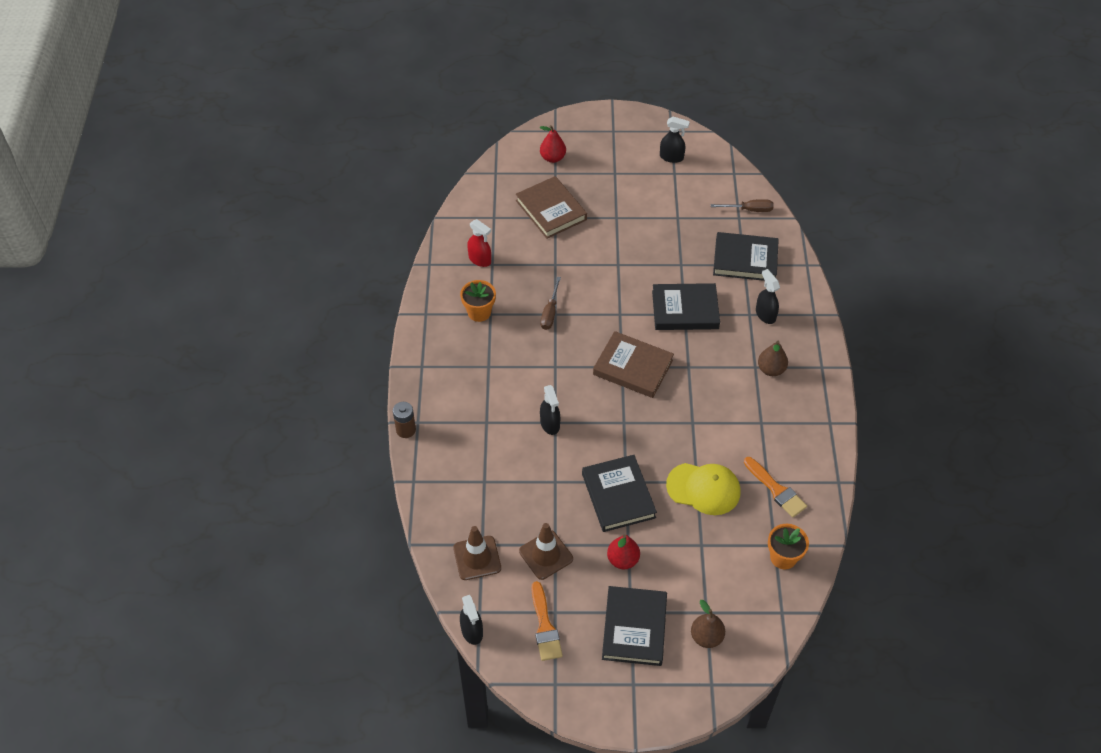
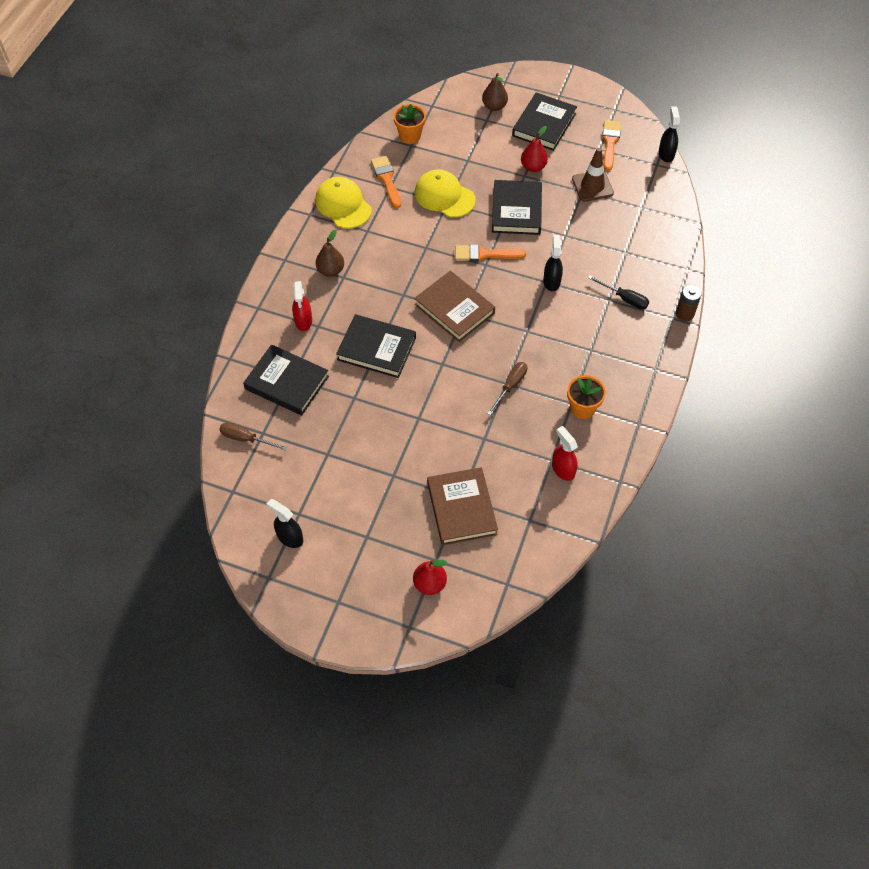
camera: 160 degrees left, 5 degrees up
(470, 428) = (624, 298): none -> black screwdriver
(477, 558) = (648, 199): brown traffic cone -> none
(629, 433) = (484, 254): none -> orange brush
(765, 314) = (303, 321): black spray bottle -> red spray bottle
(803, 444) = (343, 205): none -> yellow cap

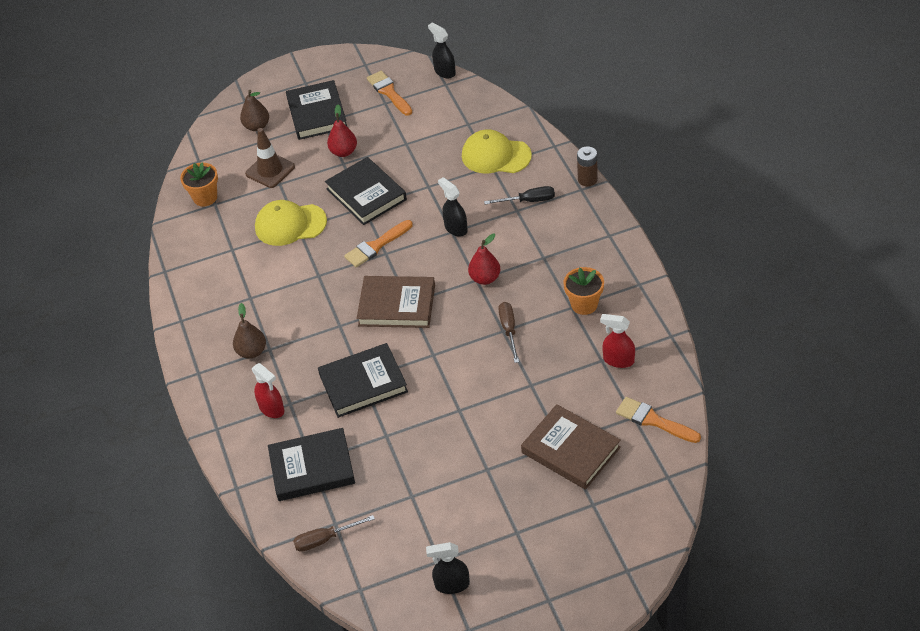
camera: 35 degrees left, 10 degrees down
(343, 205) = (204, 292): yellow cap -> yellow cap (496, 156)
(386, 179) = (222, 245): orange brush -> orange brush (653, 420)
(430, 584) = (607, 525): red pear -> red pear (485, 278)
(592, 186) = (410, 134): brown traffic cone -> brown traffic cone (270, 170)

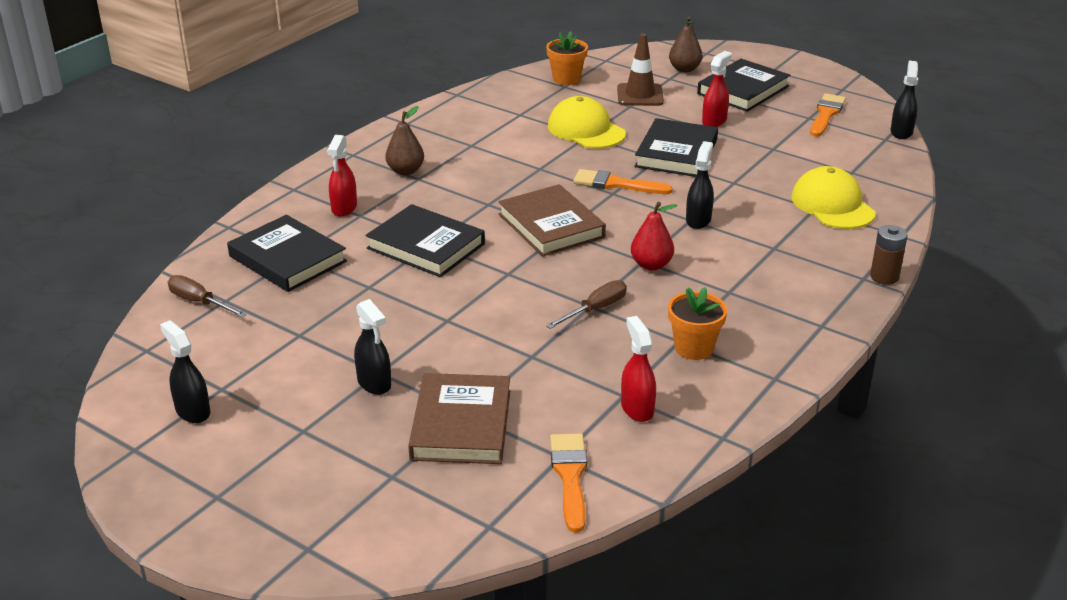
camera: 50 degrees right, 15 degrees down
(343, 152) = (714, 121): red pear -> red spray bottle
(497, 476) = (374, 383): none -> black spray bottle
(528, 201) = (798, 250): black screwdriver -> none

